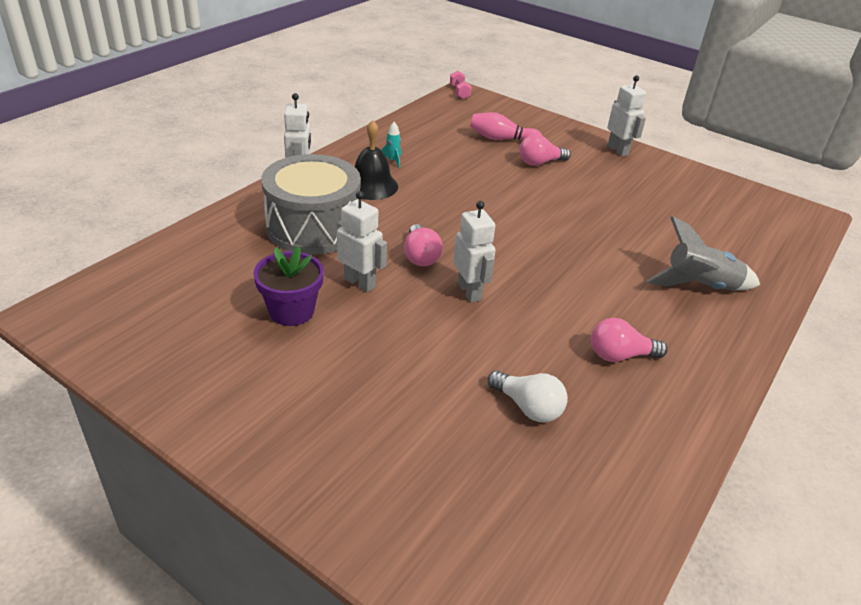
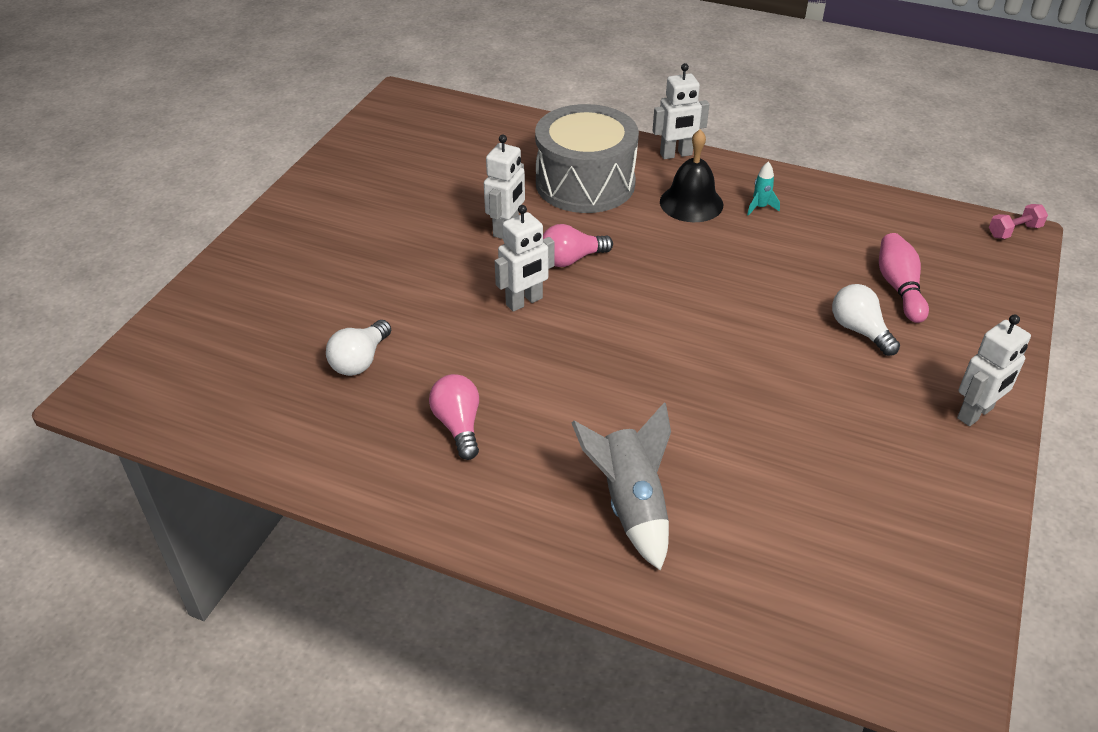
camera: 80 degrees right, 5 degrees up
(291, 311) = (447, 200): purple flower pot -> none
(540, 163) = (859, 330): pink light bulb -> white light bulb

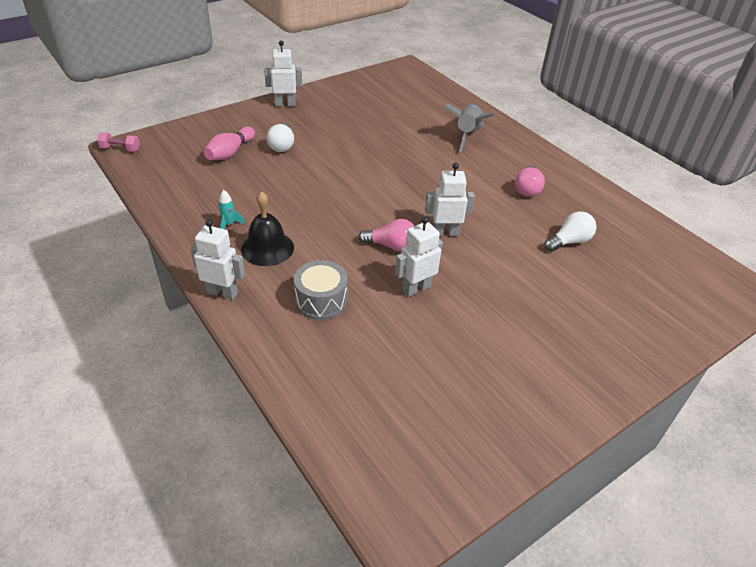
camera: 150 degrees left, 0 degrees up
(585, 183) = (321, 300): grey drum -> grey drum, size x0.57

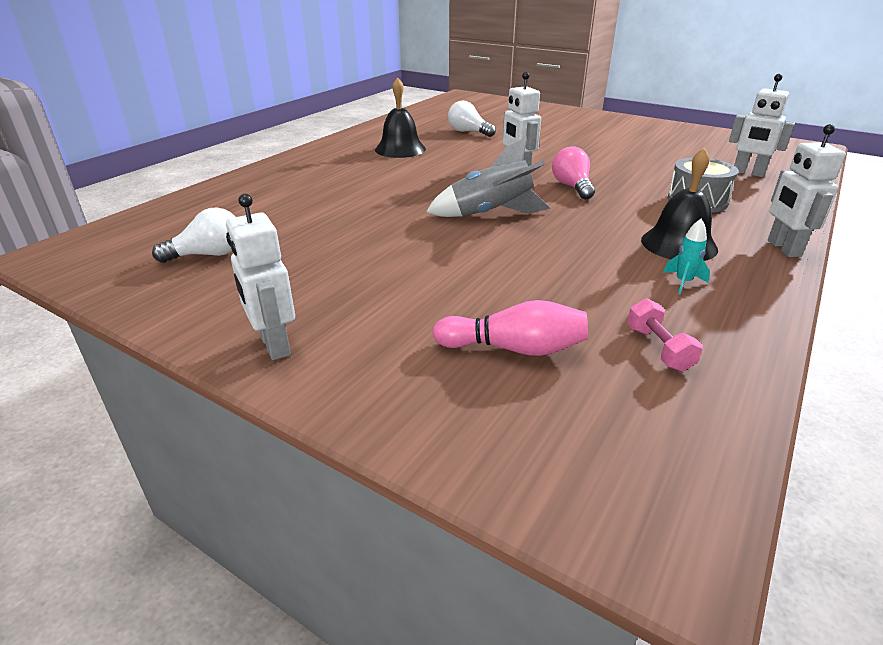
camera: 110 degrees left, 10 degrees down
(120, 149) = (683, 543): pink dumbbell -> pink dumbbell (658, 349)
(282, 146) = (440, 301): white light bulb -> white light bulb (208, 255)
(416, 288) = (613, 170): white robot -> white robot (748, 173)
(467, 135) = (301, 183): grey rocket -> grey rocket (491, 214)
(527, 189) = (400, 149): pink light bulb -> black bell

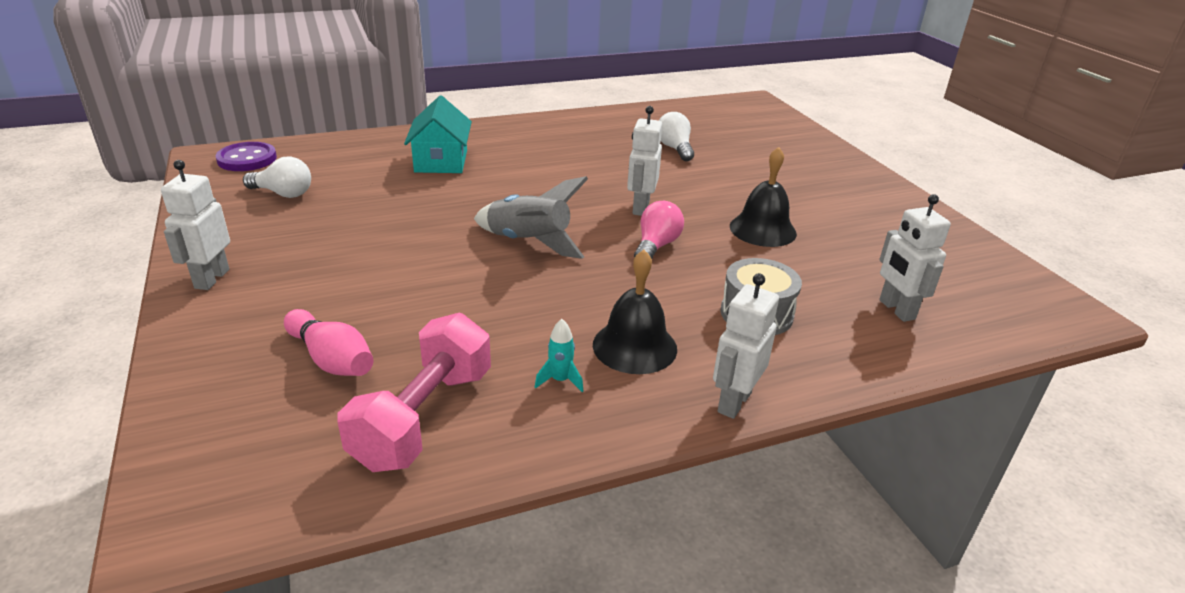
camera: 35 degrees right, 0 degrees up
(107, 242) = (247, 159): none -> purple button
(313, 187) = (441, 161): none -> turquoise house
(400, 149) = (575, 147): black bell -> black bell (762, 229)
(658, 349) = (423, 417): pink dumbbell -> pink dumbbell, size x2.11

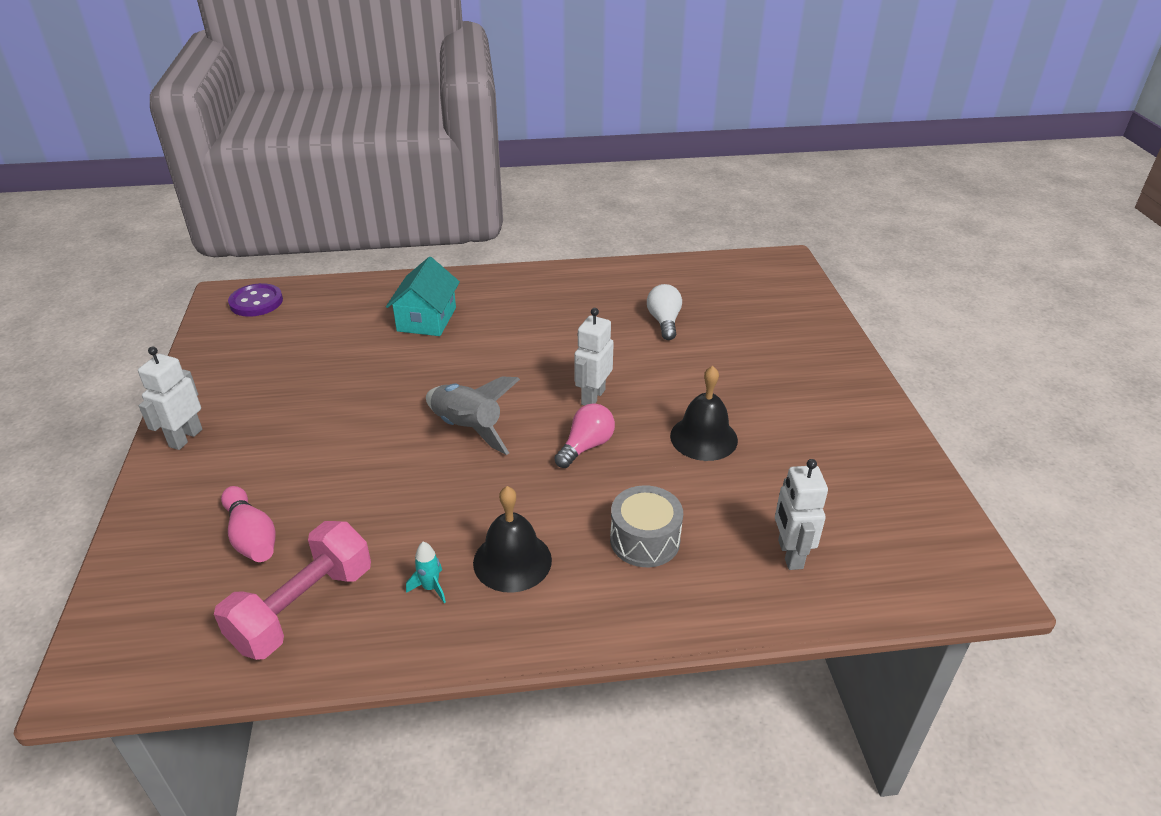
camera: 15 degrees right, 5 degrees up
(283, 193) = (273, 347): white light bulb -> none
(733, 402) = (573, 635): white robot -> none

